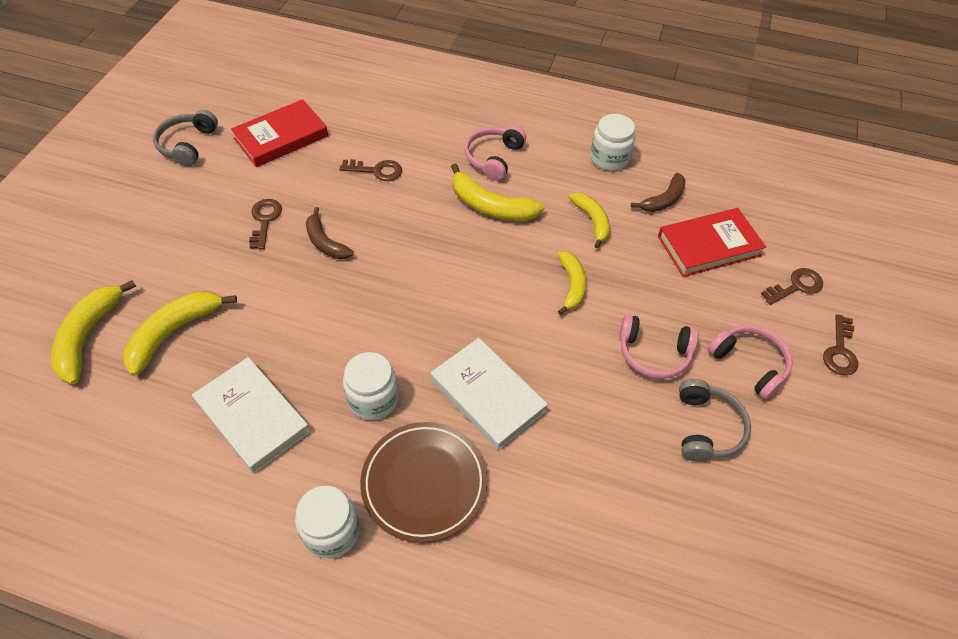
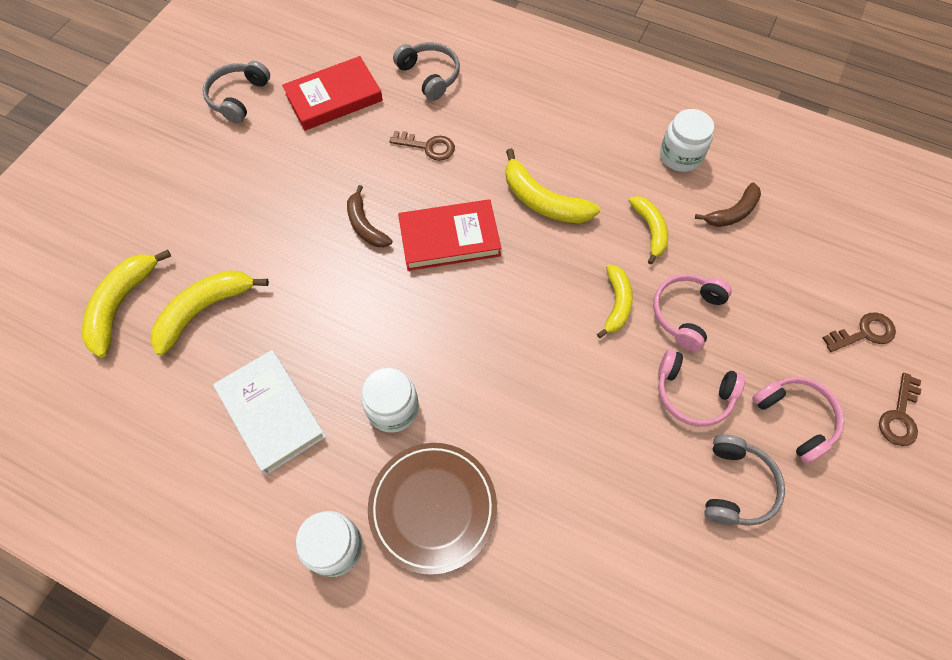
camera: 10 degrees right, 10 degrees up
(265, 220) = (307, 193): brown key -> none
(370, 112) = (429, 76): none -> grey headphones
(487, 396) = (510, 420): white book -> none
(493, 158) = (554, 143): pink headphones -> pink headphones (686, 313)
(708, 246) = (774, 273): red book -> red book (449, 238)

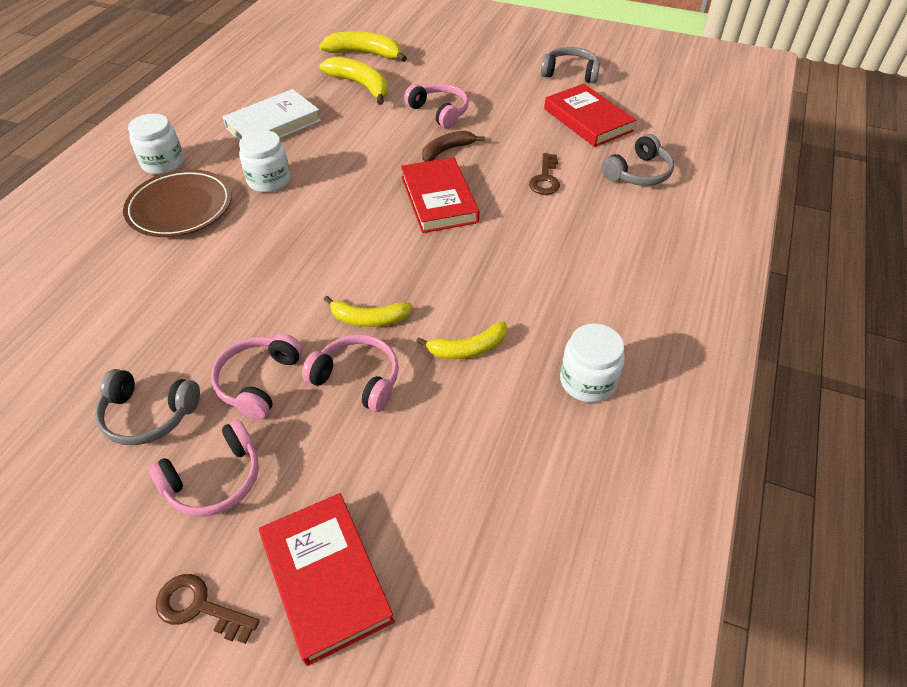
camera: 85 degrees right, 15 degrees down
(287, 227) = (439, 112): none -> pink headphones
(542, 201) = (494, 260): yellow banana -> none
(732, 213) = (506, 433): brown banana -> none
(864, 333) = (326, 578): brown key -> red book

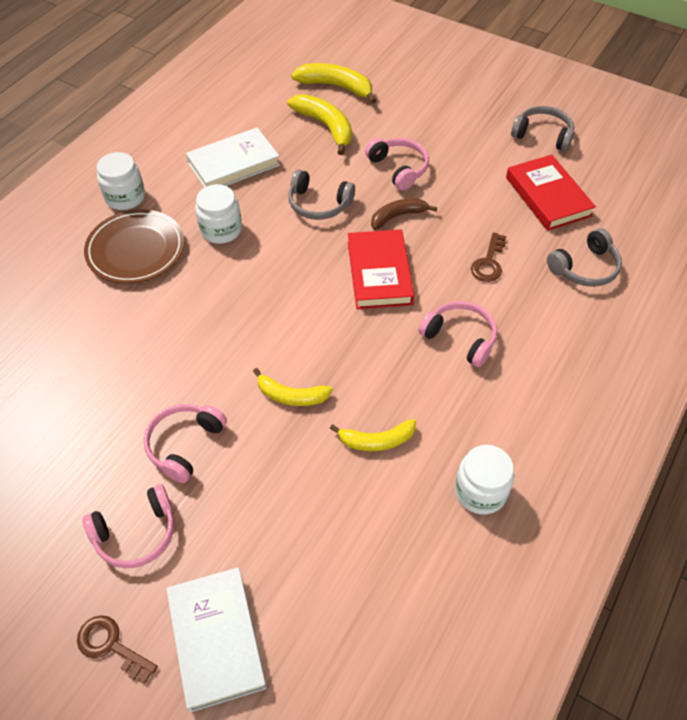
camera: 10 degrees right, 5 degrees up
(149, 415) = (87, 462): grey headphones -> grey headphones (319, 204)
(326, 578) = (216, 639): red book -> white book
(357, 379) = (271, 456): pink headphones -> pink headphones (460, 338)

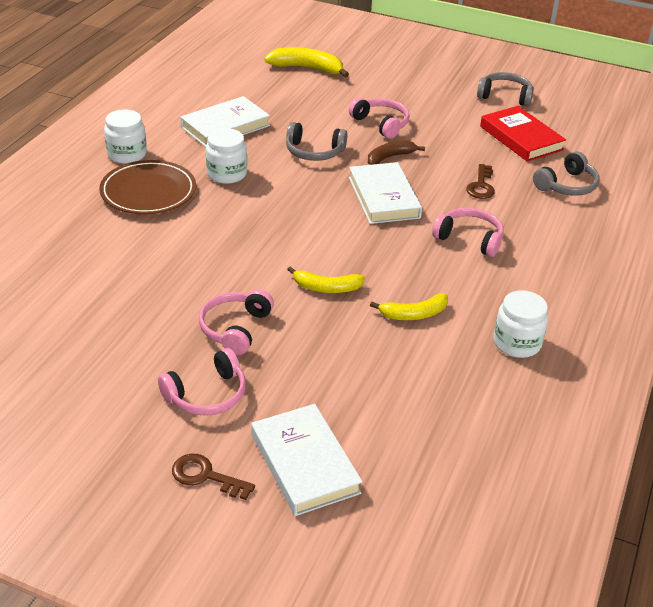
camera: 10 degrees left, 15 degrees down
(326, 127) = (305, 97): yellow banana -> none
(379, 273) = (384, 197): red book -> white book

